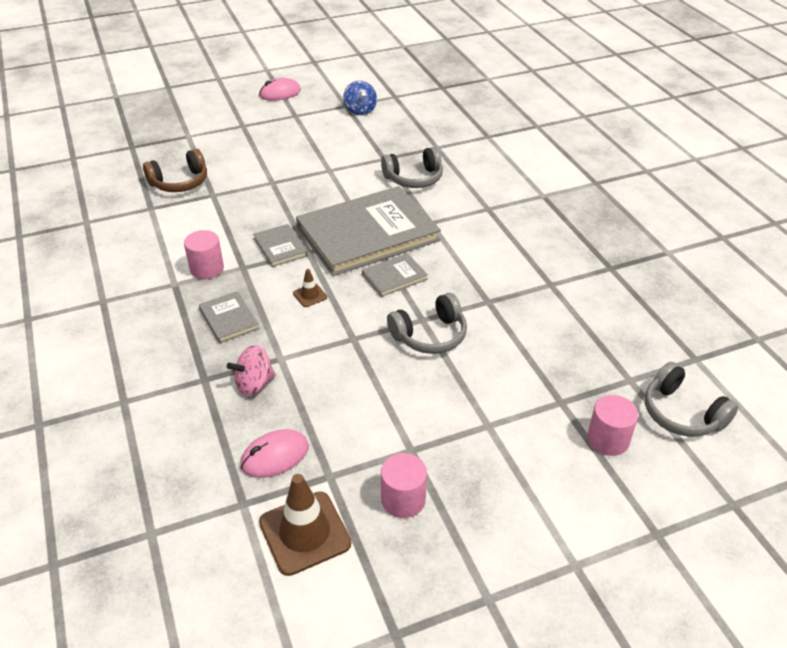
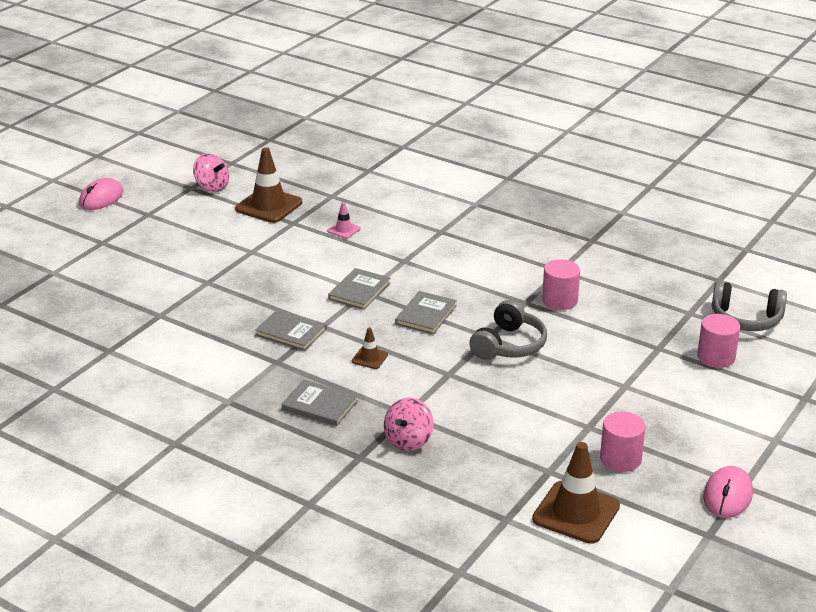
camera: 35 degrees left, 10 degrees down
(180, 182) = (108, 317): brown headphones -> none
(207, 268) = (243, 376): pink cylinder -> pink cylinder (559, 300)
(275, 456) = (490, 479): pink mouse -> pink mouse (727, 495)
(360, 110) = (212, 187): blue spinning top -> pink spinning top
(367, 234) = (359, 291): grey book -> grey book, size x0.43
(382, 139) = (269, 206): none -> brown traffic cone
(414, 178) = (344, 230): grey headphones -> pink traffic cone

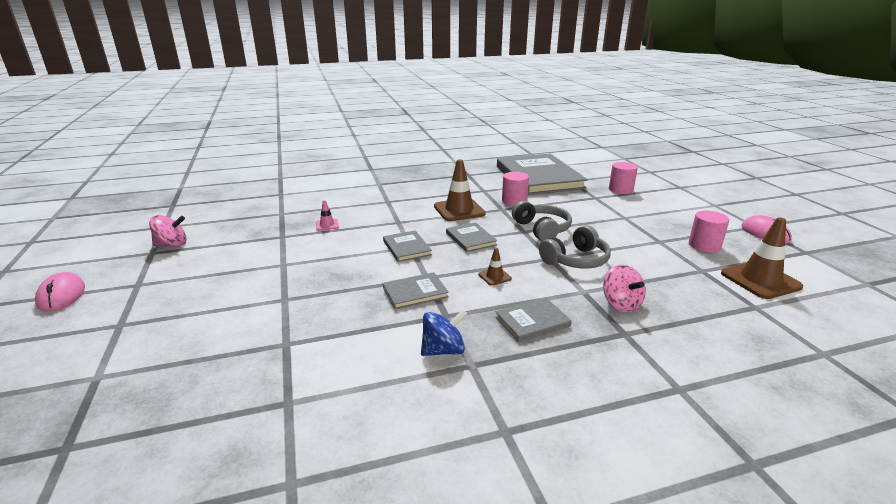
camera: 50 degrees left, 5 degrees down
(230, 381) = (443, 350): none -> blue spinning top
(269, 206) = (244, 236): brown traffic cone -> brown traffic cone (459, 210)
(663, 287) = (539, 177): none -> grey book
(746, 319) = (593, 173): grey headphones -> grey headphones (576, 260)

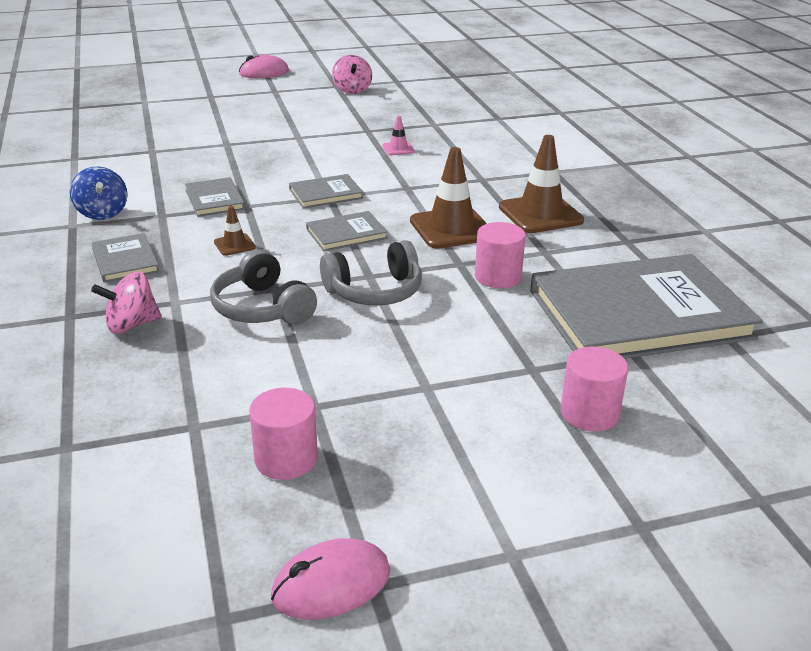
camera: 90 degrees right, 5 degrees up
(760, 280) = (137, 486): brown traffic cone -> brown traffic cone (540, 214)

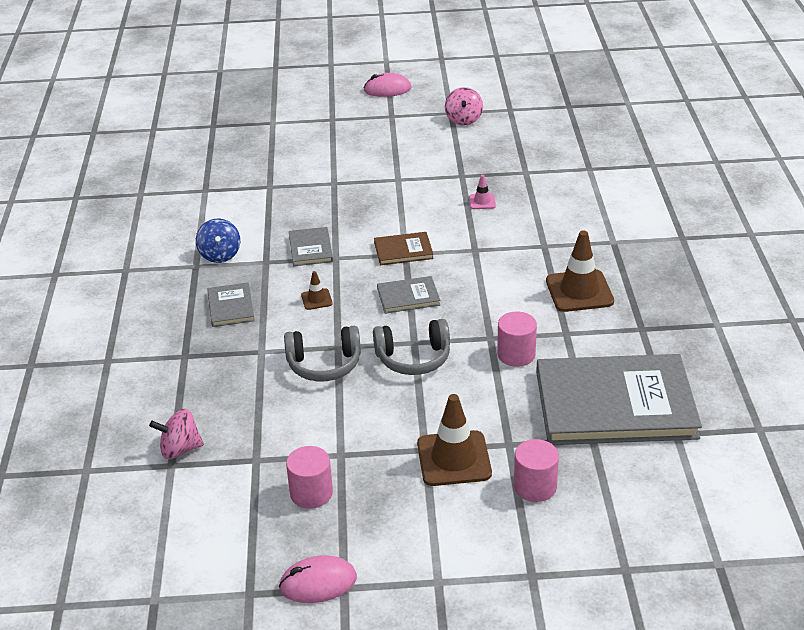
camera: 15 degrees right, 5 degrees up
(131, 325) = (227, 369): pink spinning top -> pink spinning top (180, 449)
(262, 308) = (324, 364): grey headphones -> grey headphones turned 75 degrees counterclockwise
(326, 194) = (403, 251): grey book -> brown book
(451, 228) = (496, 300): brown traffic cone -> brown traffic cone (454, 459)

